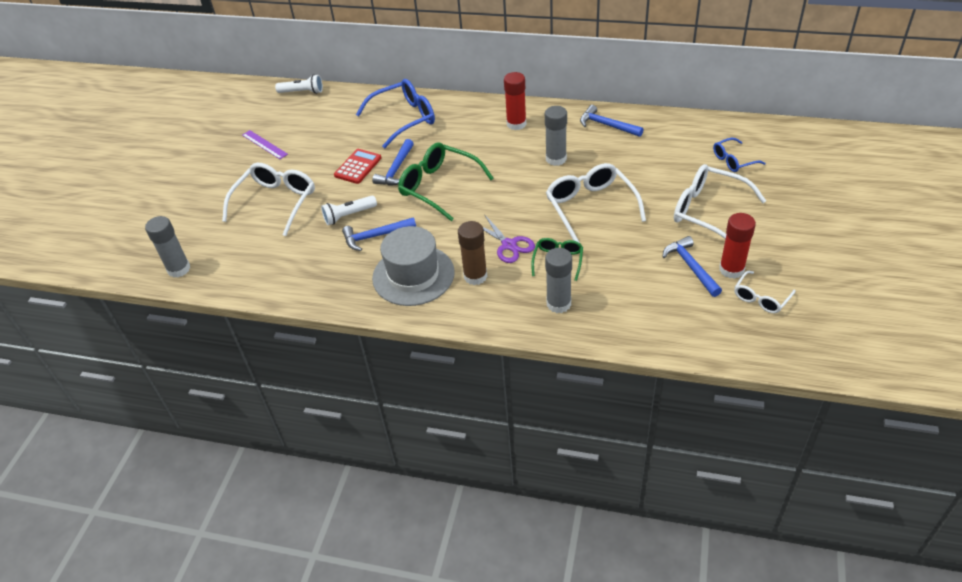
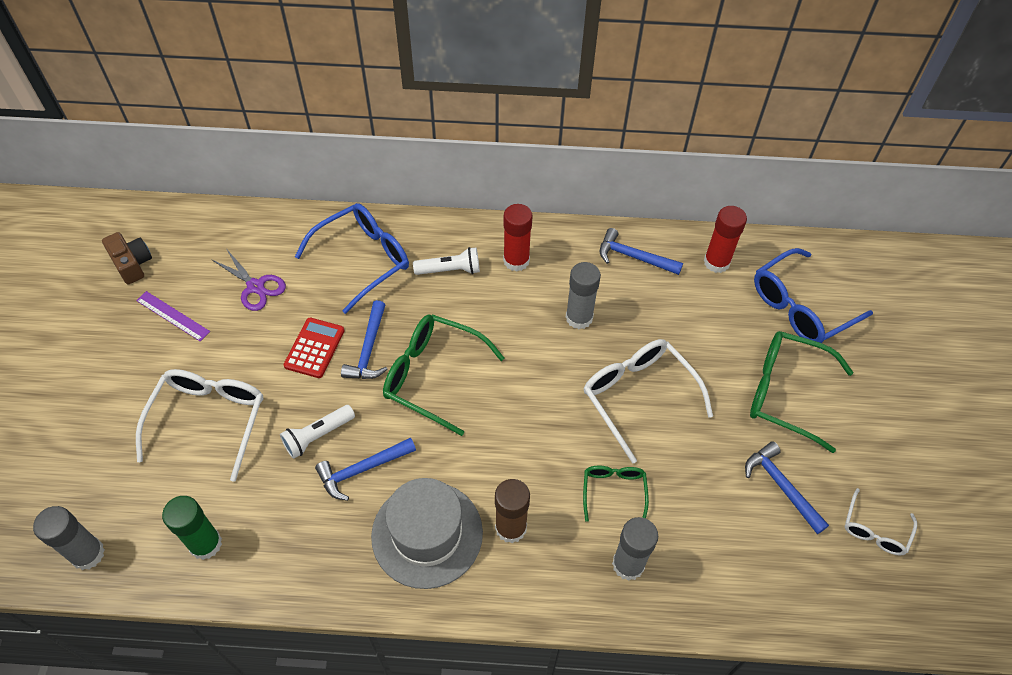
camera: 15 degrees left, 10 degrees up
(244, 115) = (132, 264): none -> brown camera
(258, 269) = (205, 544): none -> green glue stick
(302, 92) = (210, 218): white flashlight -> white flashlight (450, 270)
(509, 245) = (545, 470): purple scissors -> purple scissors (256, 287)
(709, 211) = (786, 393): white glasses -> green glasses
(731, 269) = (831, 486): red glue stick -> red glue stick (716, 262)
(733, 160) = (801, 307): blue glasses -> blue glasses, size x1.82

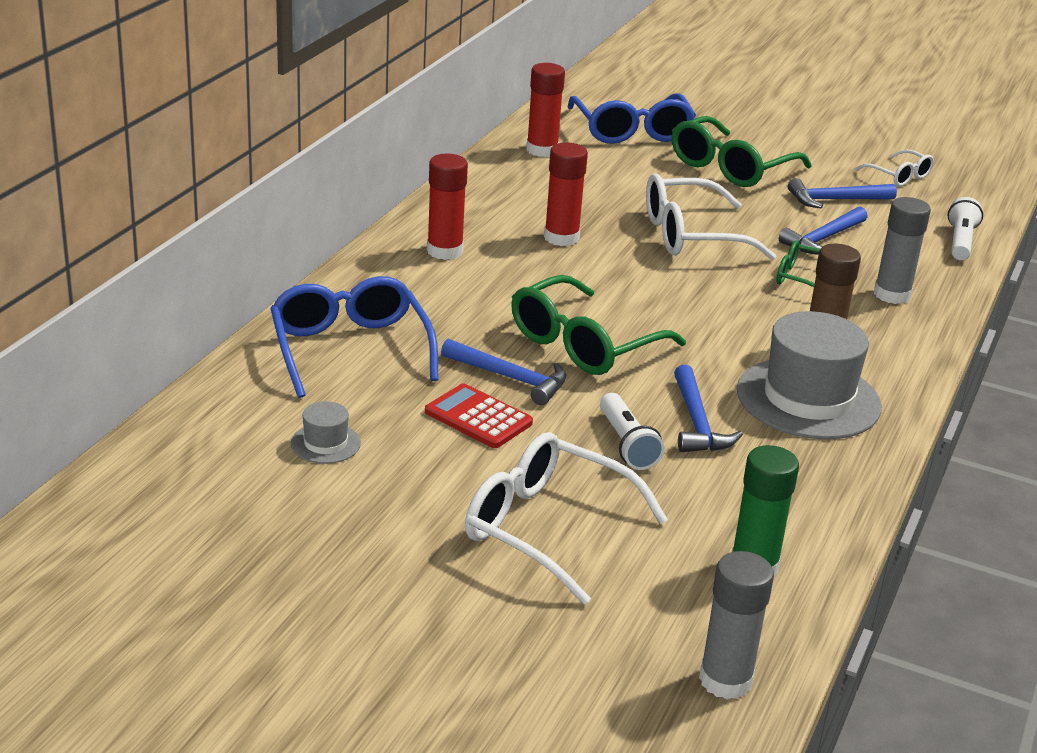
camera: 70 degrees left, 25 degrees down
(132, 264) = (170, 553): brown camera -> none
(173, 316) = (321, 529): purple ruler -> none
(256, 287) = (325, 443): purple scissors -> grey hat
(450, 270) = (423, 295): white flashlight -> white flashlight (960, 242)
(579, 318) = (561, 238): grey glue stick -> red glue stick
(633, 257) = (498, 187): blue hammer -> blue hammer (823, 239)

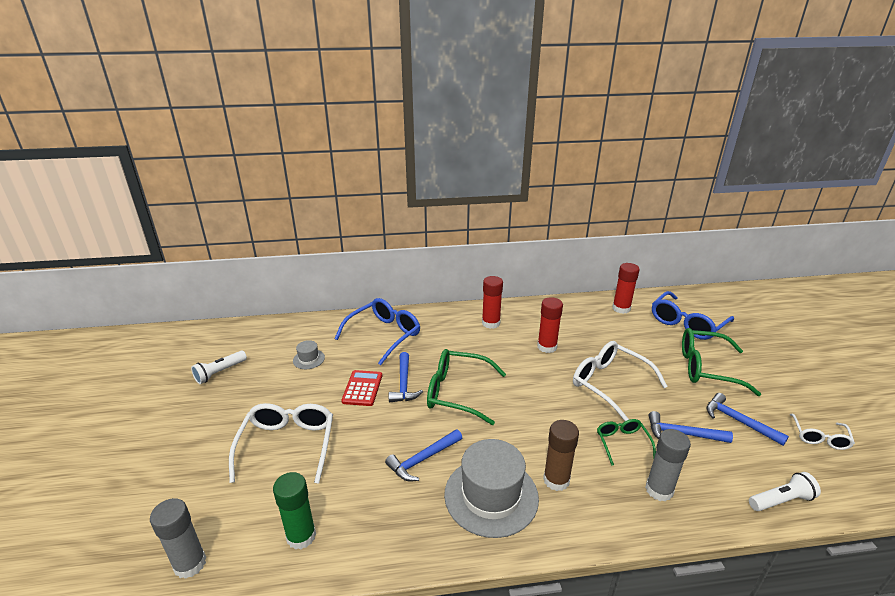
camera: 60 degrees right, 0 degrees up
(626, 444) = (380, 442): white flashlight -> white flashlight (220, 372)

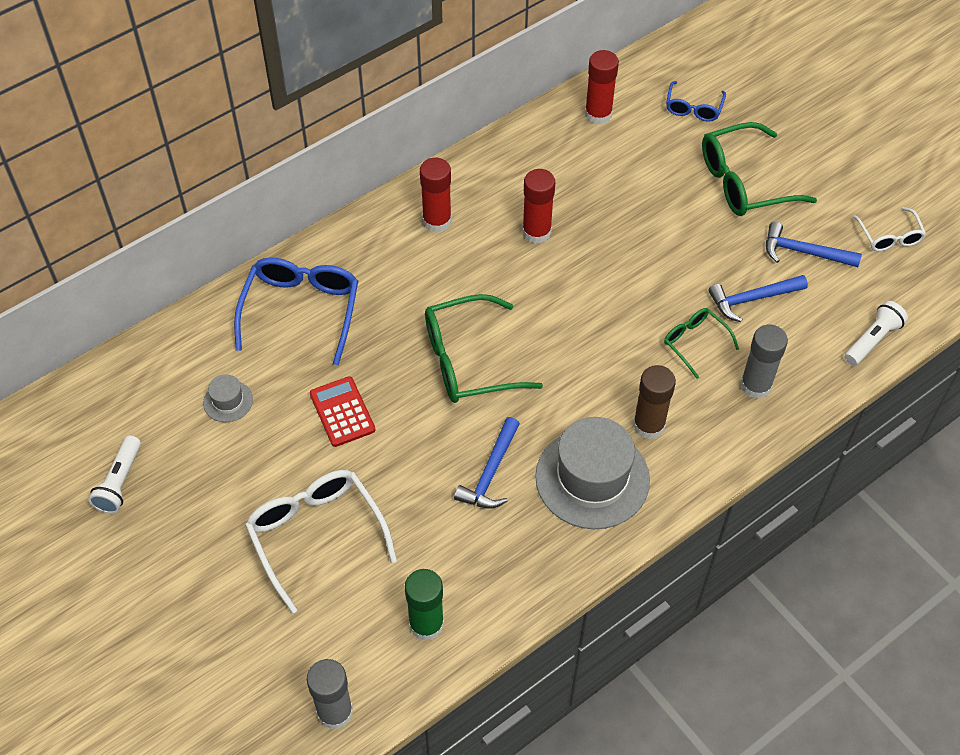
camera: 30 degrees left, 25 degrees up
(404, 384) = (391, 379): blue hammer -> none
(610, 384) = (644, 261): white glasses -> none
(687, 323) = (693, 108): blue glasses -> blue glasses, size x0.55

